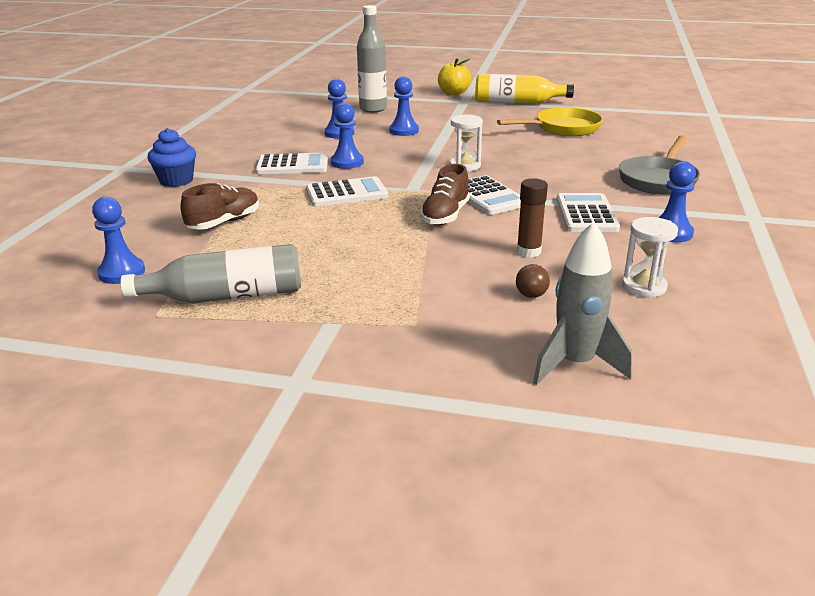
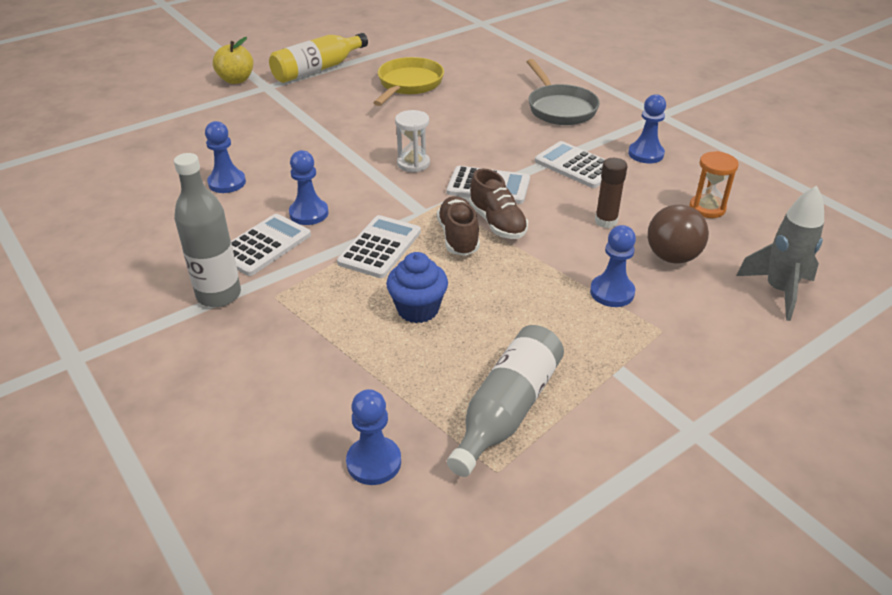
camera: 50 degrees left, 10 degrees up
(176, 181) = (182, 335): blue cupcake -> blue cupcake (418, 309)
(224, 222) = (344, 346): brown shoe -> brown shoe (458, 237)
(373, 109) = (197, 135): grey bottle -> grey bottle (219, 295)
(404, 131) = (283, 149): blue pawn -> blue pawn (612, 292)
(531, 295) = (672, 257): brown ball -> brown ball, size x1.98
(644, 286) = (707, 208): white hourglass -> orange hourglass

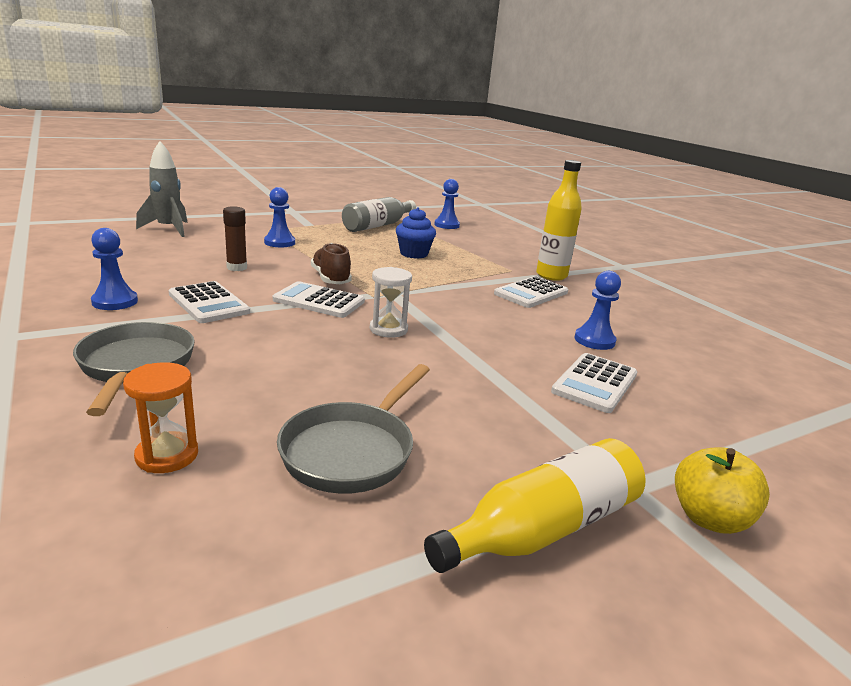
camera: 175 degrees left, 15 degrees down
(219, 295) = (551, 276): grey bottle -> yellow bottle
(309, 213) = (499, 306): blue pawn -> none
(379, 247) = (435, 280): white calculator -> white calculator (595, 383)
(408, 85) = (352, 450): yellow pan -> grey pan
(458, 237) = (369, 276): brown shoe -> none
(672, 257) = (214, 247): brown ball -> none
(707, 208) = (136, 262): orange hourglass -> orange hourglass (167, 455)

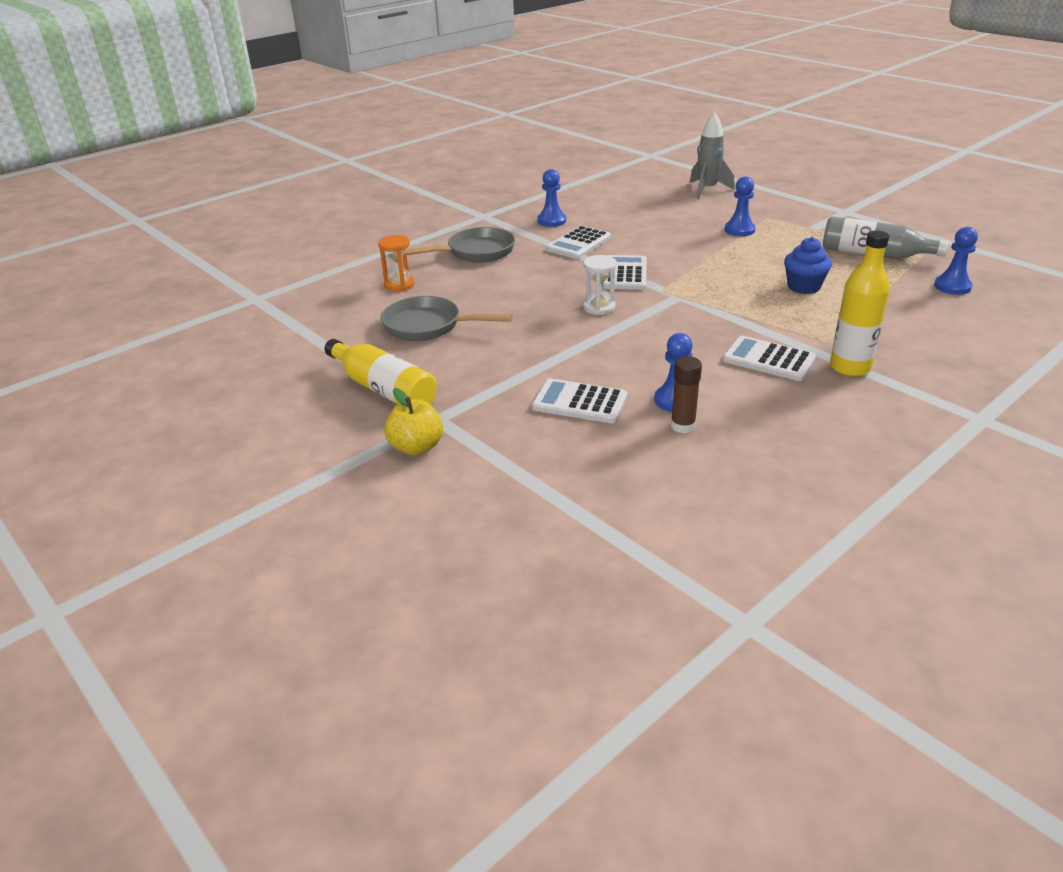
camera: 80 degrees right, 10 degrees up
(237, 267) = (656, 233): brown glue stick -> brown glue stick (682, 426)
(331, 279) = (678, 267): brown shoe -> none

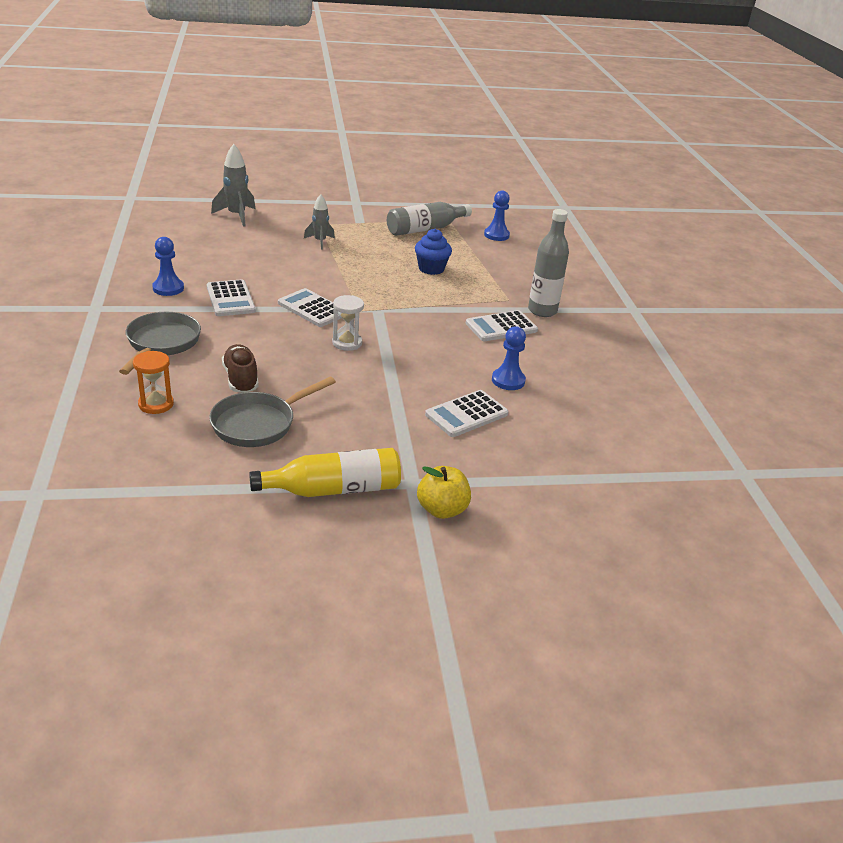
camera: 60 degrees left, 0 degrees up
(476, 295) = (241, 379): none -> brown shoe
(682, 426) = (540, 393): brown glue stick -> none
(739, 230) = (320, 241): blue pawn -> grey rocket
(849, 368) = (542, 311): yellow bottle -> grey bottle

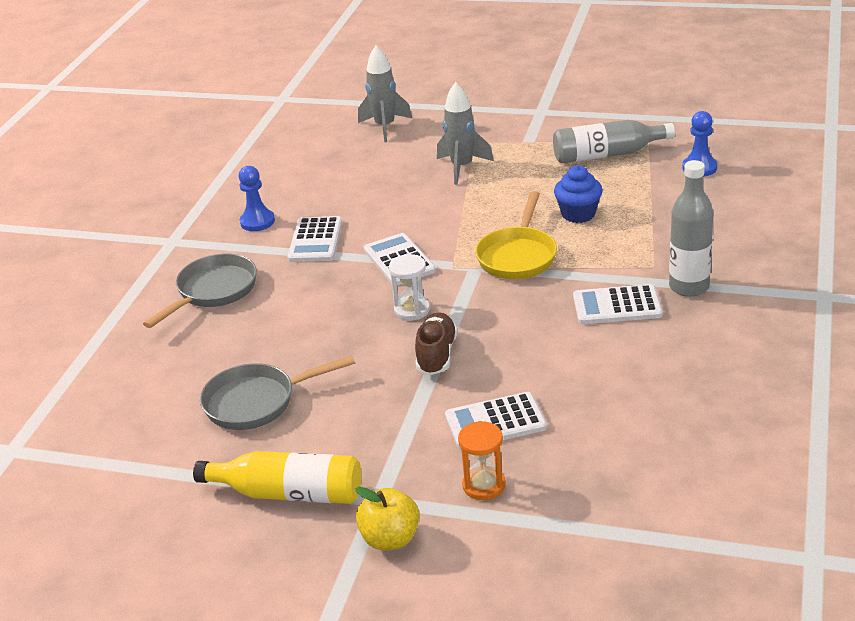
camera: 30 degrees right, 0 degrees up
(156, 404) = (169, 365): orange hourglass -> orange hourglass (484, 485)
(241, 379) = (269, 344): brown shoe -> brown shoe (436, 355)
(320, 241) = (462, 167): grey rocket -> grey rocket, size x1.52
(405, 299) = (518, 256): none -> yellow pan
(508, 380) = (577, 382): blue pawn -> none

